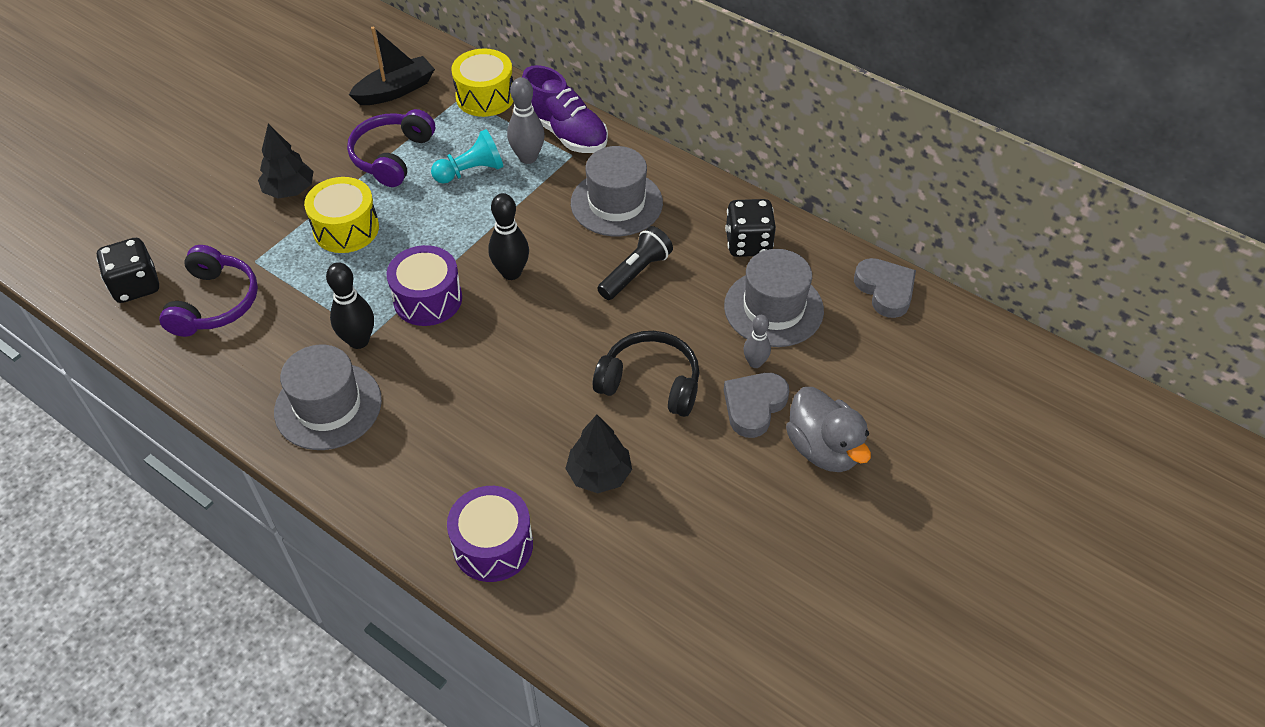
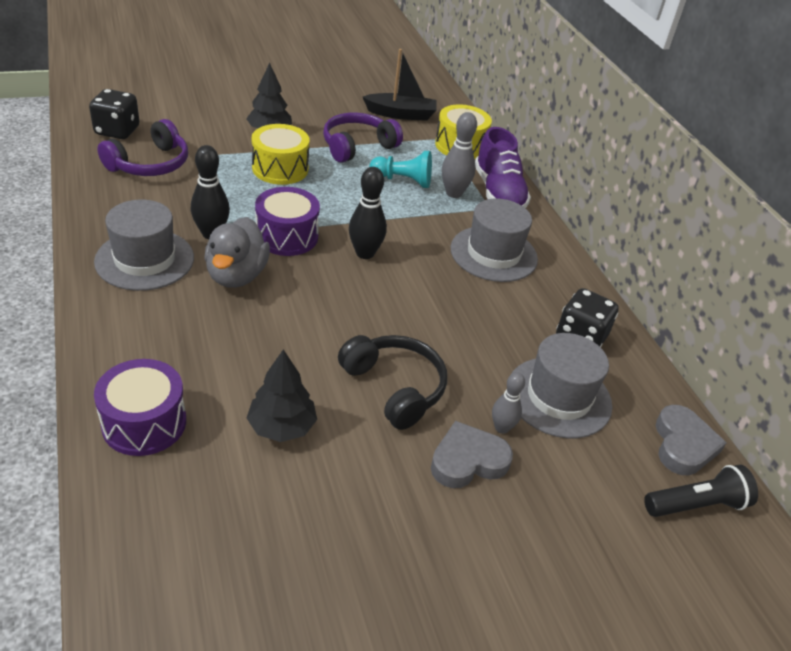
camera: 30 degrees right, 10 degrees down
(635, 273) = (462, 305): black flashlight -> black flashlight (696, 504)
(823, 449) = (501, 538): grey duck -> grey duck (237, 275)

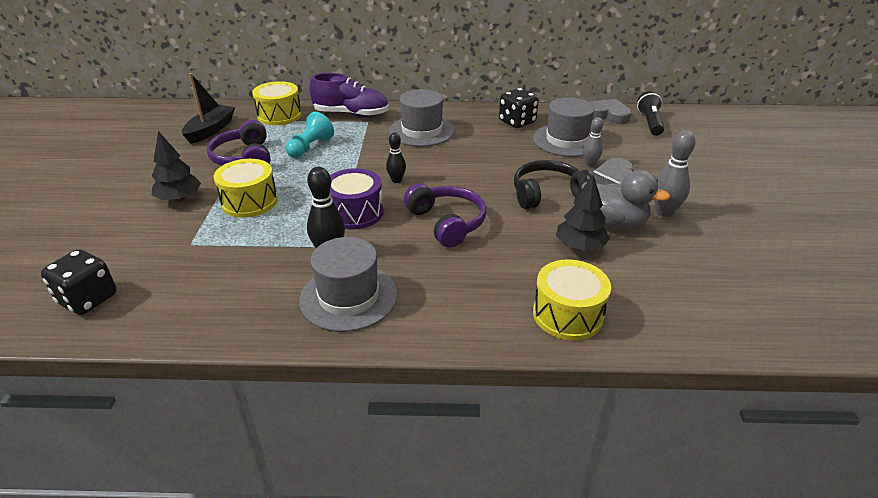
camera: 65 degrees left, 5 degrees down
(144, 423) = (568, 314): purple drum -> yellow drum
(150, 164) = (180, 280): purple headphones -> purple headphones (447, 222)
(237, 275) = (397, 245): grey duck -> grey duck (613, 223)
(365, 253) = (396, 180): black bowling pin -> black bowling pin, size x0.64
(454, 193) = (341, 130): grey bowling pin -> grey bowling pin (664, 212)

